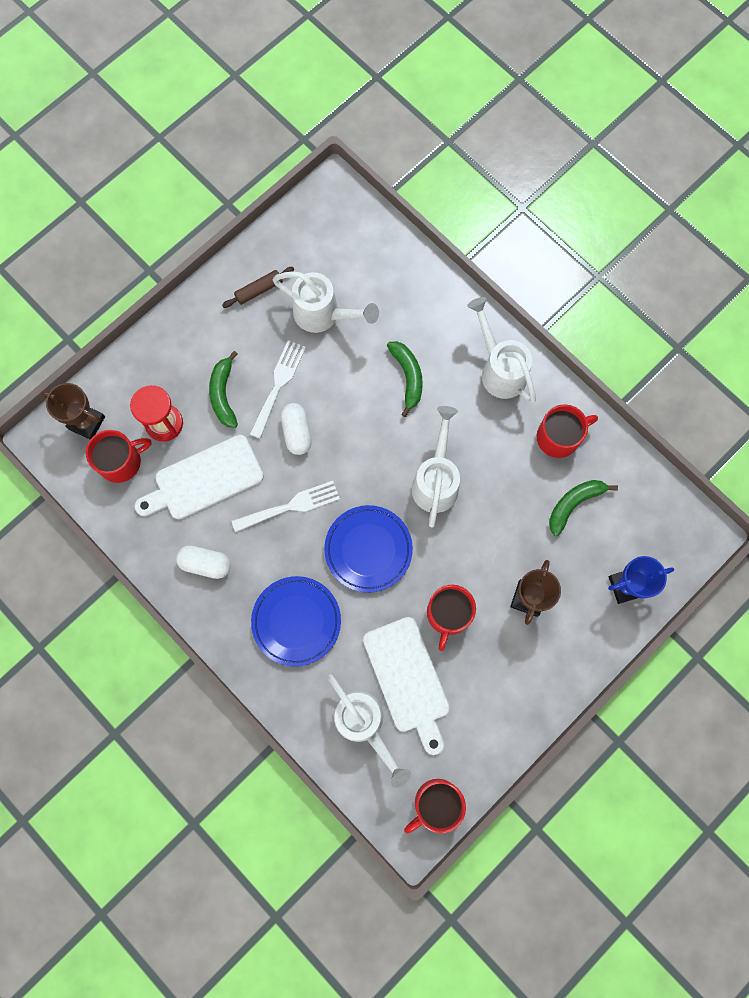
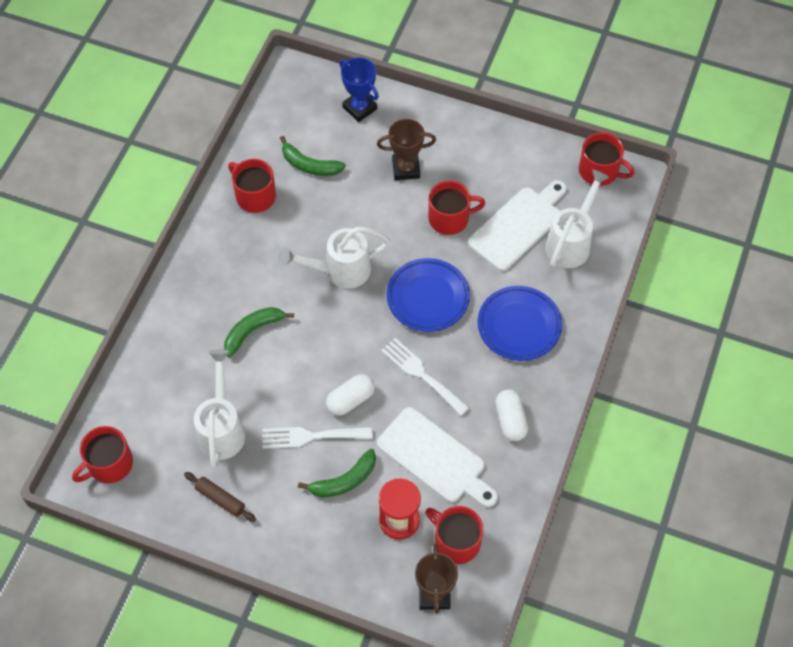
camera: 115 degrees left, 15 degrees down
(335, 217) = (109, 464): none -> red mug
(499, 369) = (211, 262): white watering can -> none

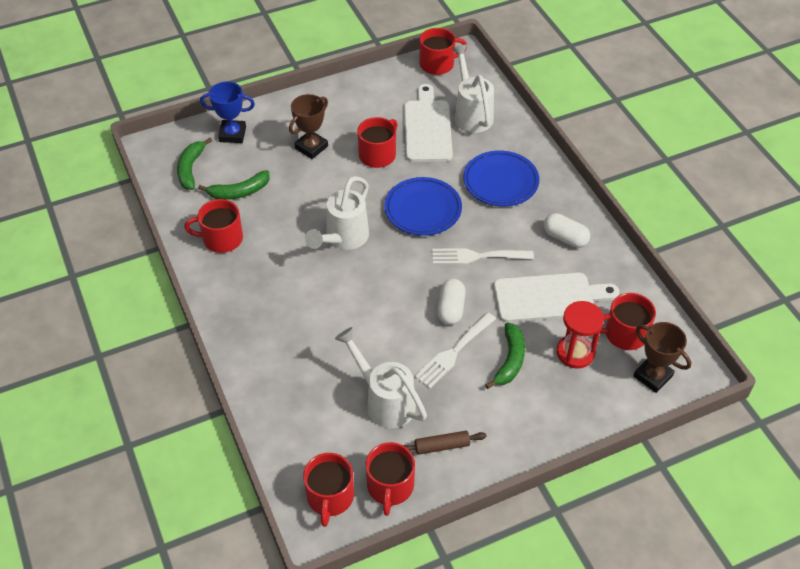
camera: 45 degrees left, 10 degrees down
(154, 494) = (390, 486): none -> red mug
(252, 331) = (328, 322): green banana -> green banana (191, 169)

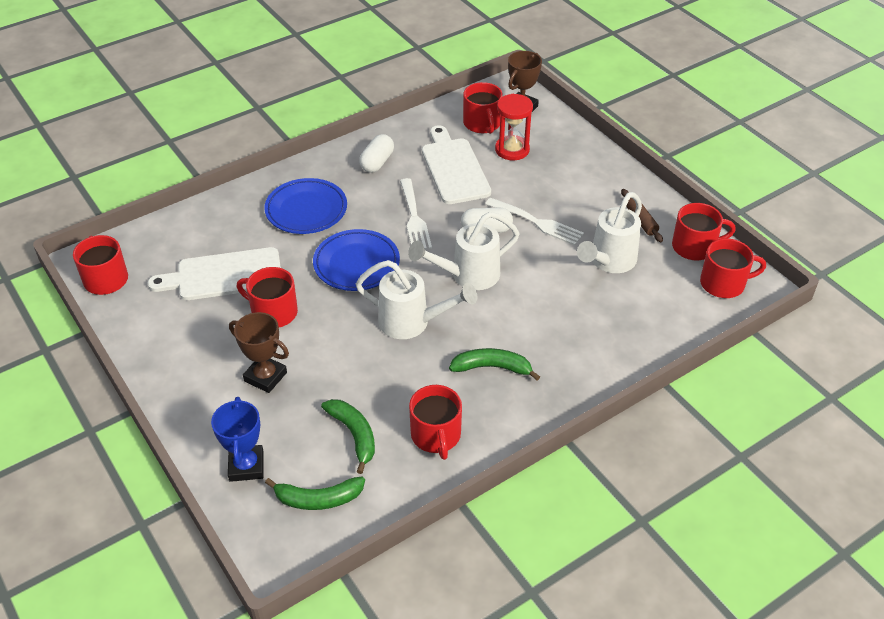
camera: 100 degrees left, 5 degrees down
(471, 113) = (197, 242): white watering can -> white watering can (467, 276)
(510, 360) = (533, 187): green banana -> green banana (492, 367)

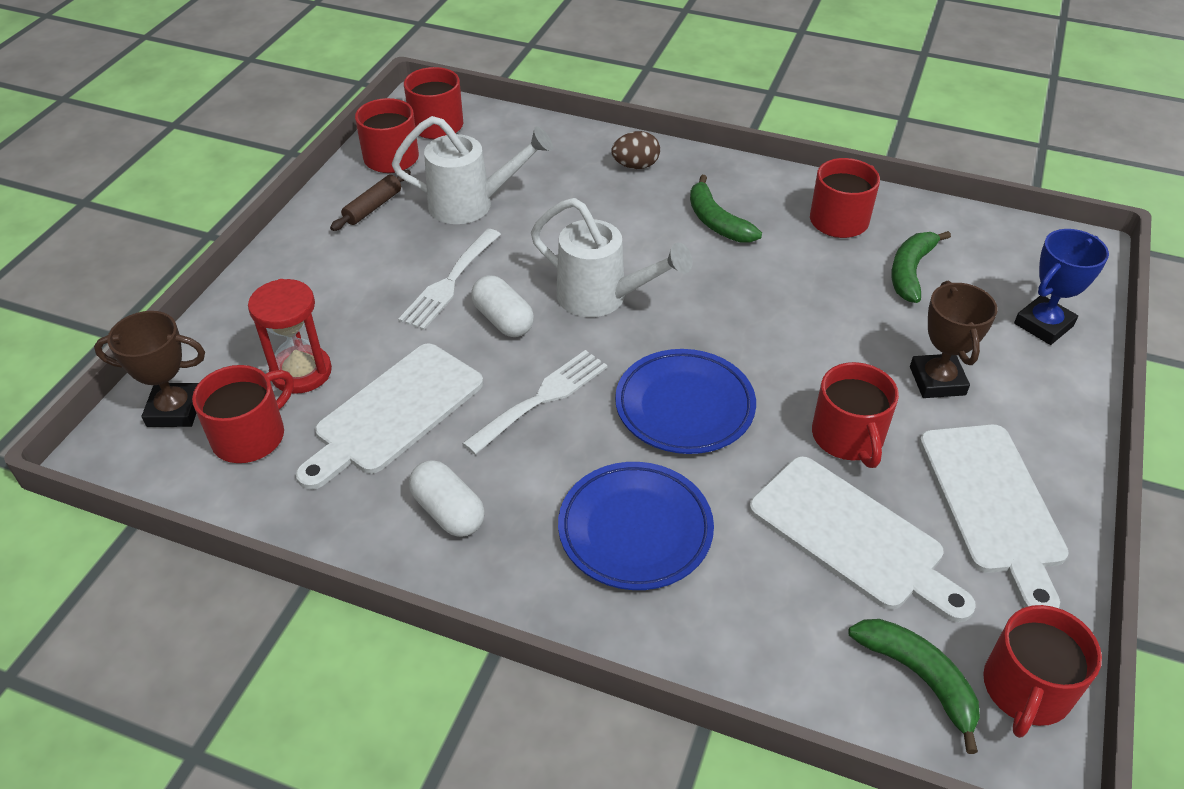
camera: 125 degrees left, 0 degrees up
(179, 337) = (993, 505): none -> white cutting board
(318, 499) = (1001, 257): green banana -> green banana (919, 677)
(377, 162) = (448, 511): white capsule -> white capsule turned 60 degrees clockwise
(413, 323) = (723, 305): white watering can -> none
(537, 223) = (449, 283): white fork -> white fork turned 150 degrees counterclockwise
(591, 361) = (635, 166): none -> brown egg

